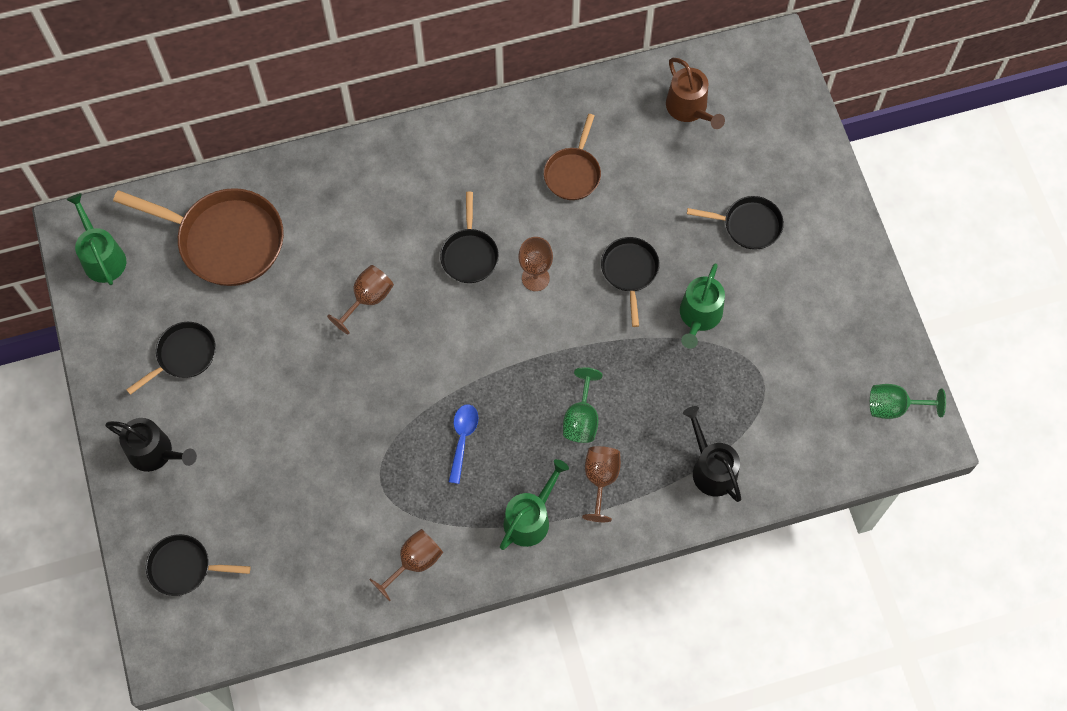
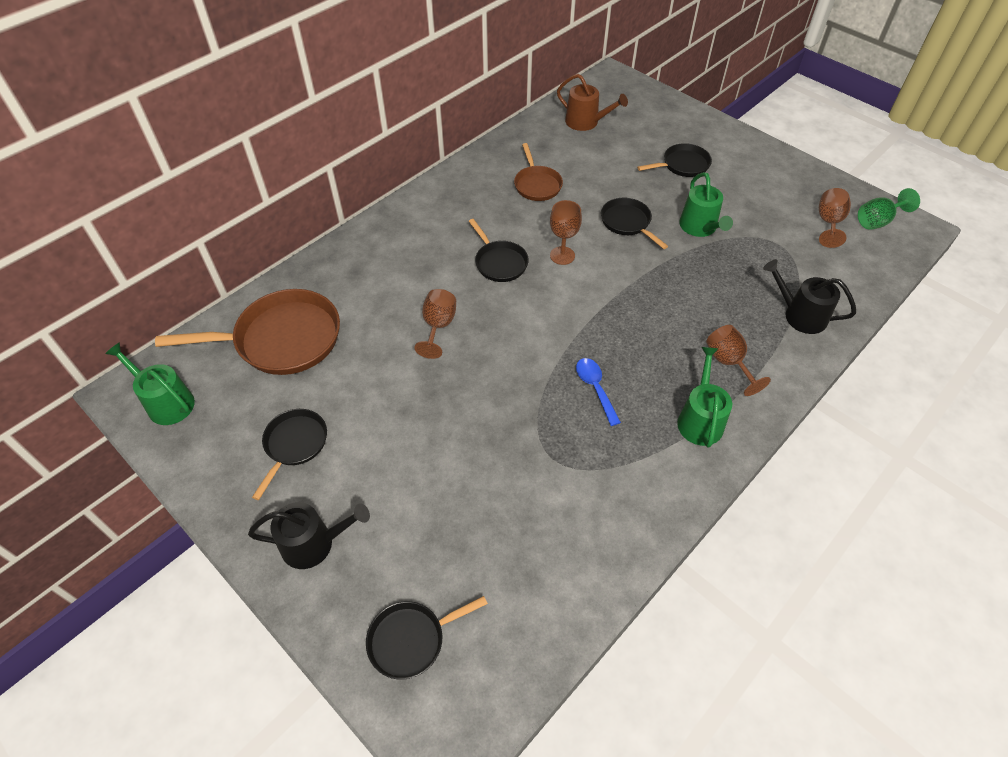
camera: 30 degrees left, 15 degrees down
(414, 562) = (632, 508): brown goblet -> brown goblet (829, 223)
(581, 419) = (676, 329): green goblet -> none

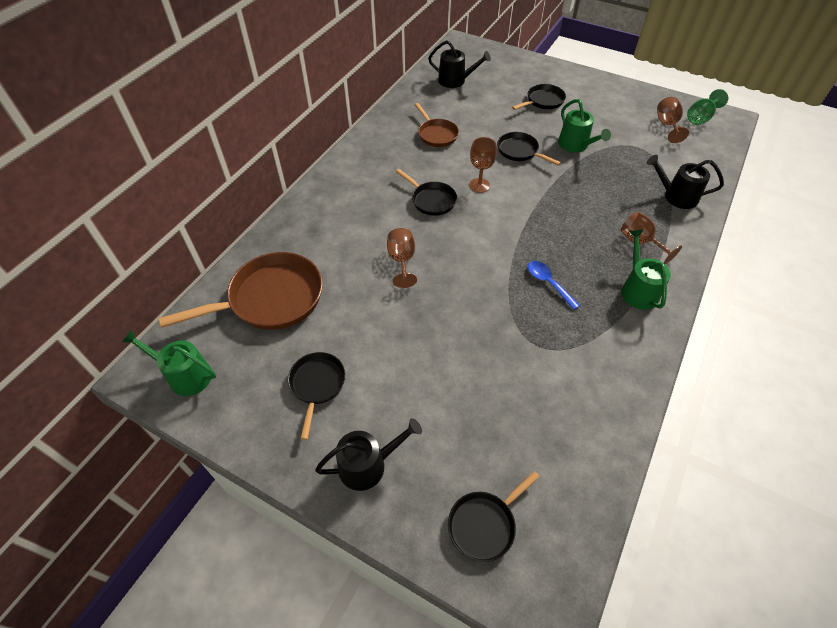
camera: 15 degrees left, 0 degrees up
(586, 122) = (455, 81): brown watering can -> black watering can

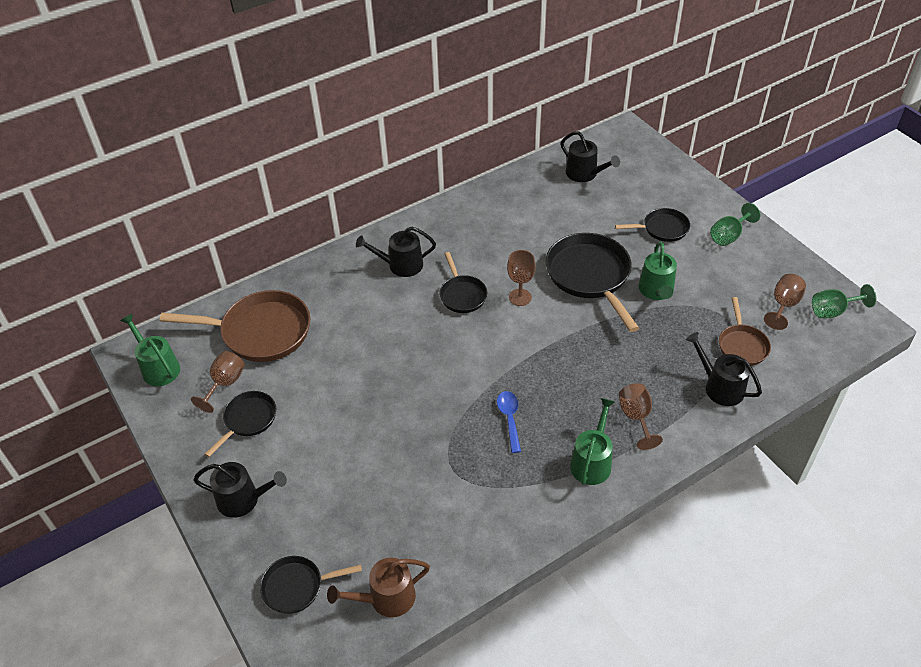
camera: 30 degrees right, 5 degrees down
(360, 195) = (401, 265): none -> black watering can
(402, 261) = (392, 343): brown goblet -> brown goblet (225, 384)
(436, 134) = (519, 228): brown pan -> brown pan (742, 345)
(519, 151) = (590, 276): black pan -> black pan, size x1.81
(573, 490) = (386, 598): none -> brown watering can
(592, 91) = (729, 236): none -> green goblet

